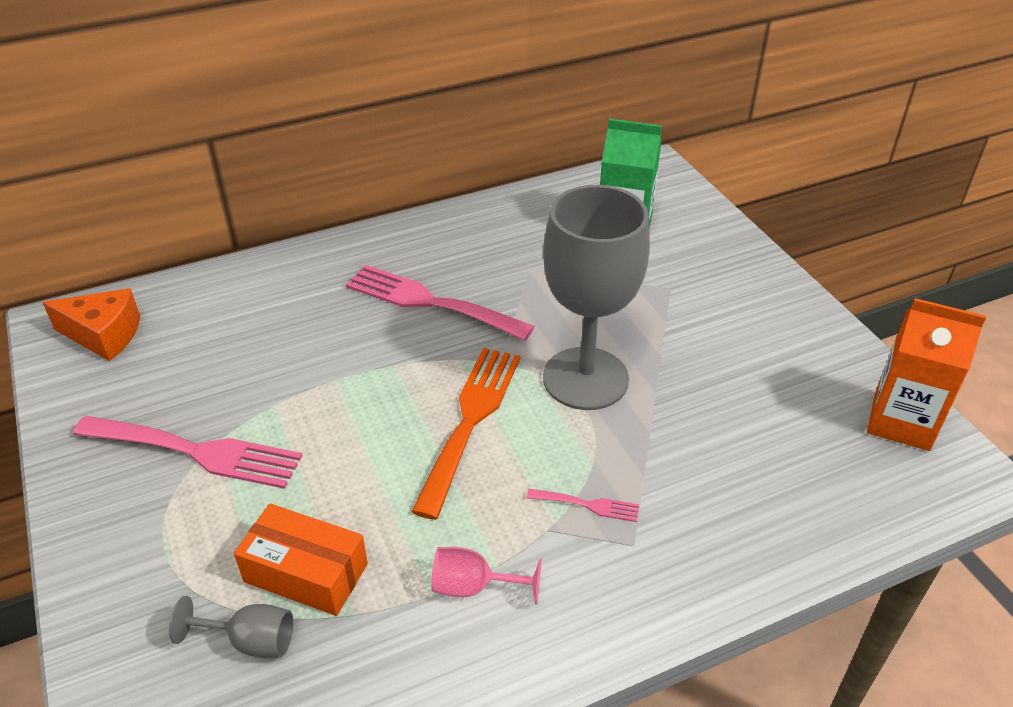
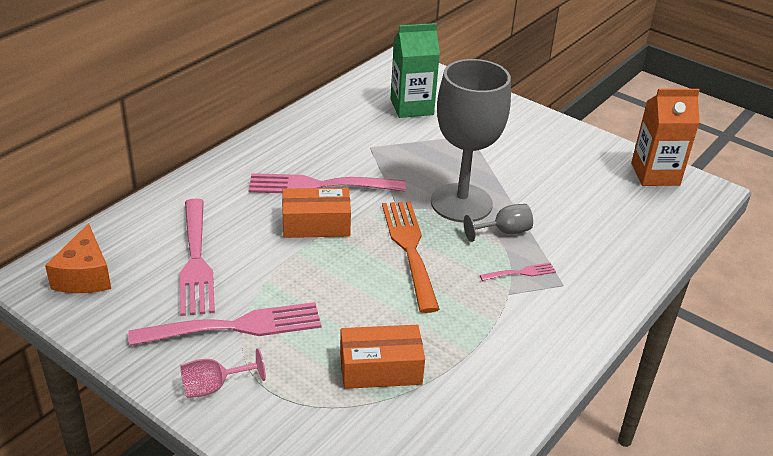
camera: 30 degrees left, 5 degrees down
(104, 335) = (84, 276): orange cheese -> orange cheese turned 105 degrees clockwise
(223, 355) = (196, 261): none -> pink fork
(250, 641) = (379, 418): grey goblet -> grey goblet (504, 232)
(386, 351) = (316, 224): none -> orange box
(474, 587) = (491, 339): pink goblet -> pink goblet (214, 387)

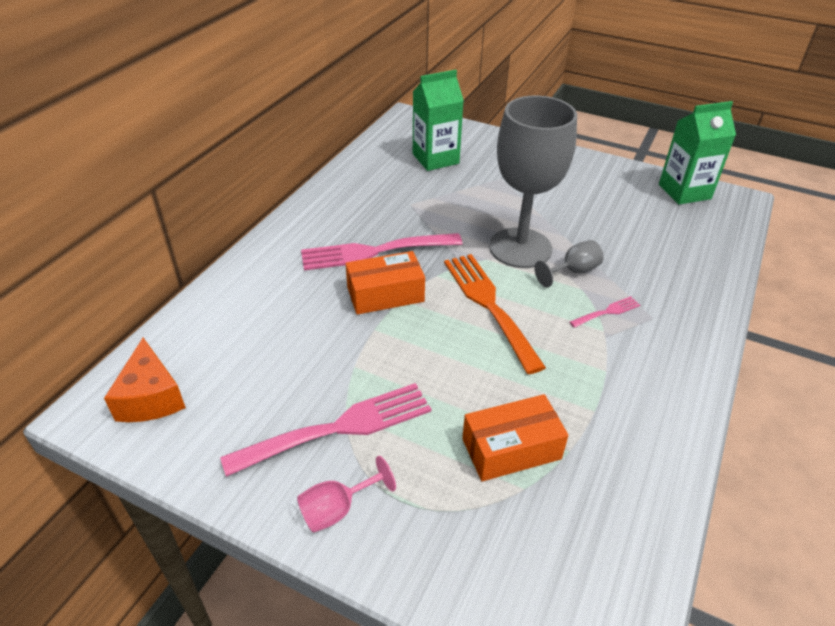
camera: 10 degrees left, 5 degrees up
(196, 261) = (271, 357): pink fork -> none
(655, 174) = (684, 191): orange carton -> green carton

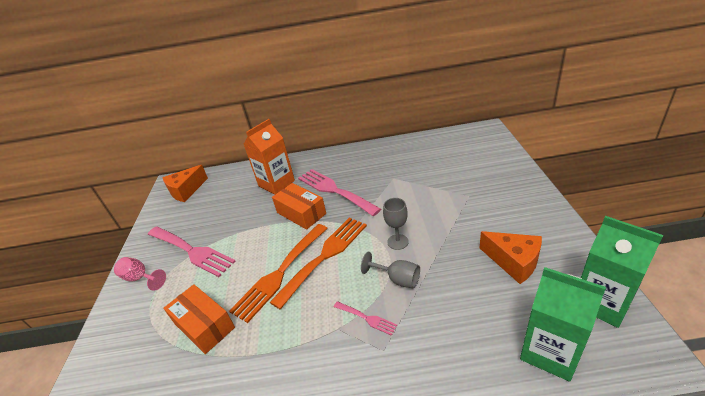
camera: 65 degrees right, 5 degrees down
(285, 292) = (276, 183): none -> orange carton
(435, 159) = (454, 162): green carton -> green carton (550, 351)
(481, 351) = (280, 273): none -> orange fork
(520, 248) = (397, 242): grey goblet -> grey goblet, size x0.42
(611, 203) = (513, 262): none -> orange cheese

